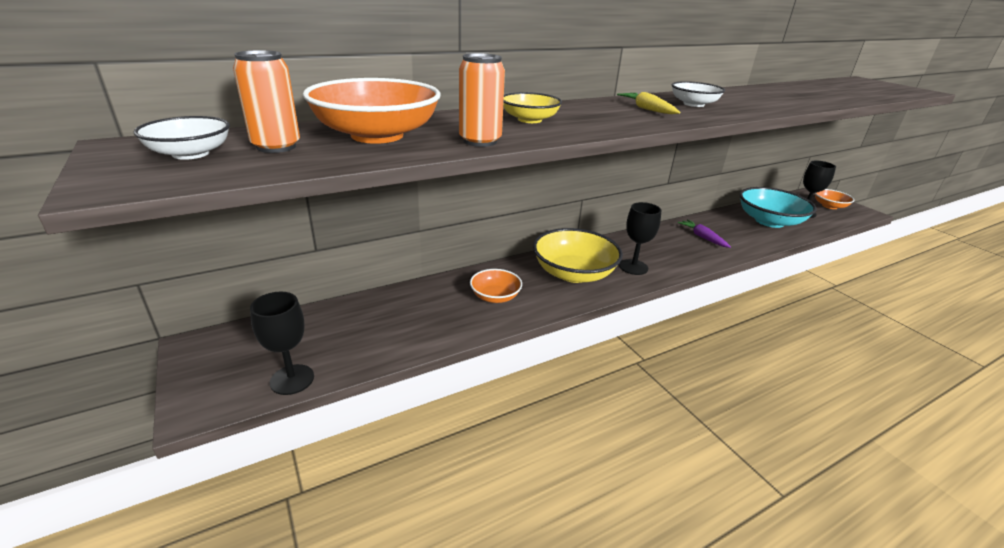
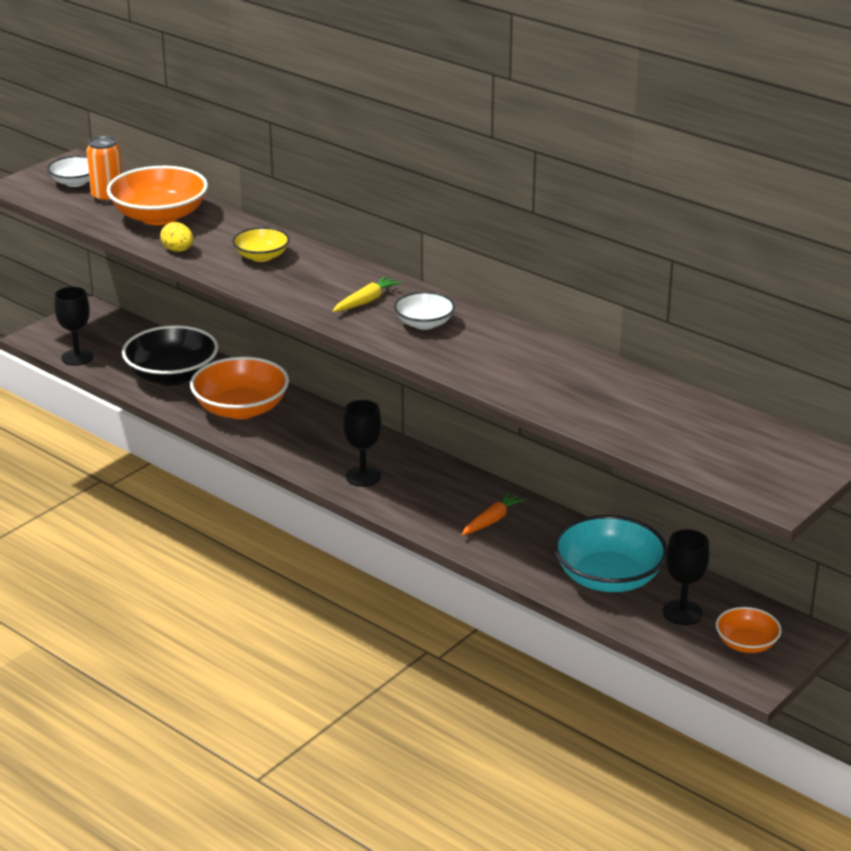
camera: 70 degrees right, 0 degrees up
(401, 321) = (172, 376): none -> black bowl
(480, 141) = (178, 250): orange can -> yellow egg
(495, 296) = (241, 409): orange bowl -> orange bowl, size x1.83
(573, 273) = (319, 442): yellow bowl -> none
(702, 237) = (492, 520): purple carrot -> orange carrot

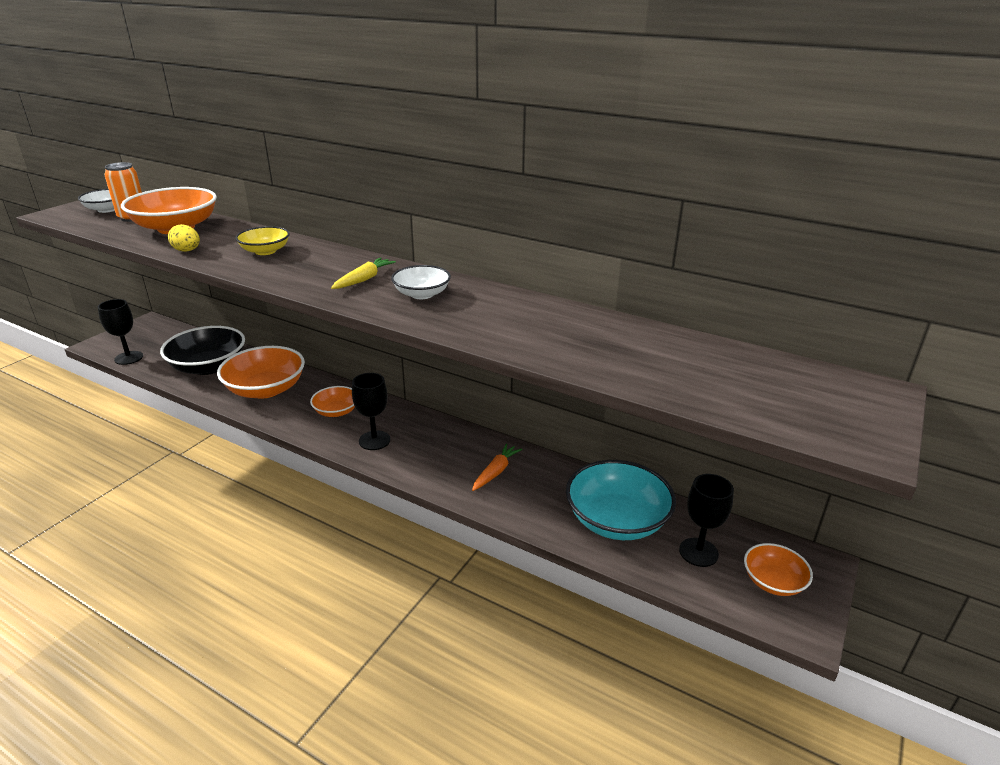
camera: 10 degrees left, 0 degrees up
(322, 441) = (336, 411): none -> orange bowl

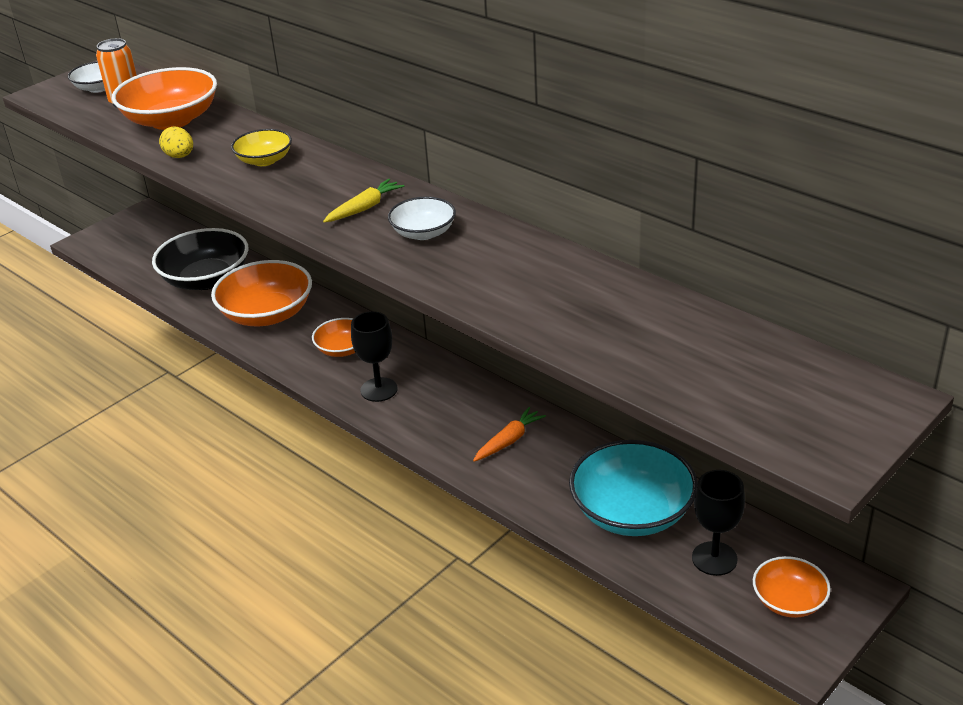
camera: 15 degrees right, 5 degrees up
(129, 358) = (119, 262): black goblet -> none

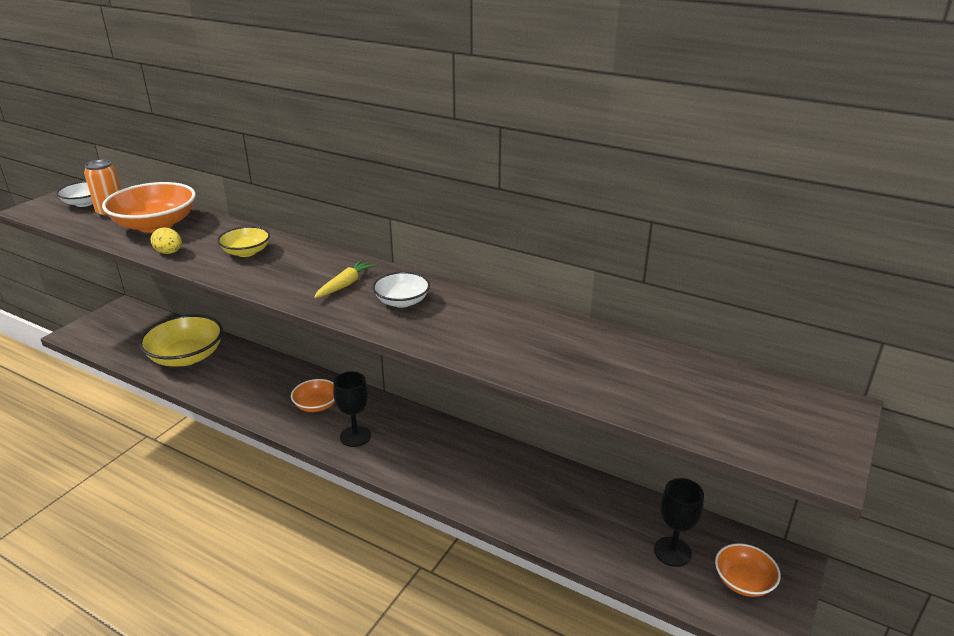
camera: 15 degrees left, 5 degrees down
(206, 279) = (186, 357): black bowl -> yellow bowl
(267, 314) = (245, 381): orange bowl -> none
(509, 440) = (475, 469): orange carrot -> none
(632, 512) = (594, 519): turquoise bowl -> none

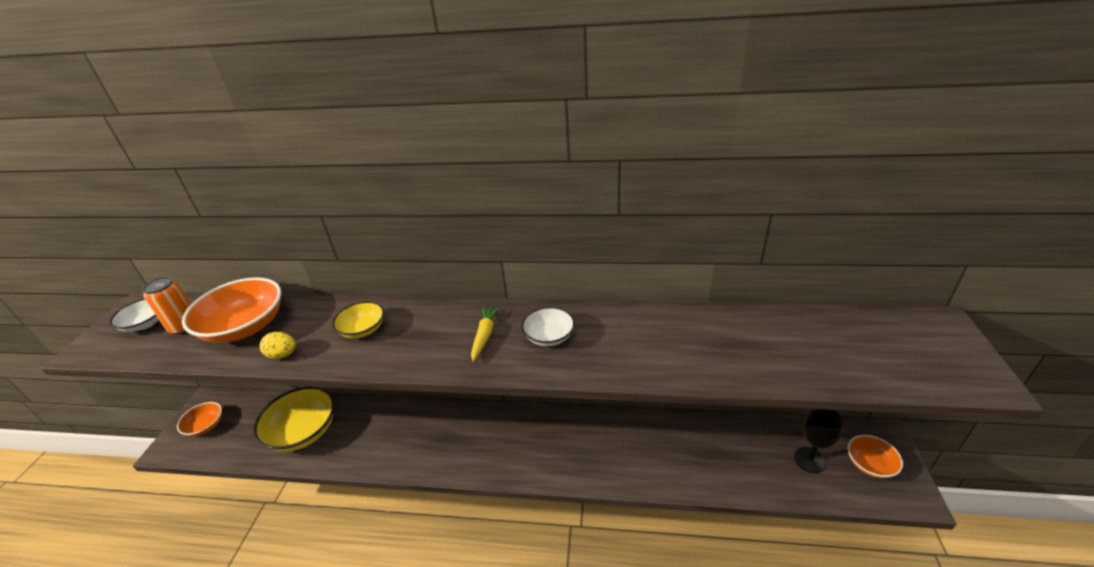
camera: 20 degrees left, 5 degrees up
(316, 405) = (456, 436): orange bowl -> orange bowl (205, 426)
(355, 436) = (509, 454): black goblet -> none

